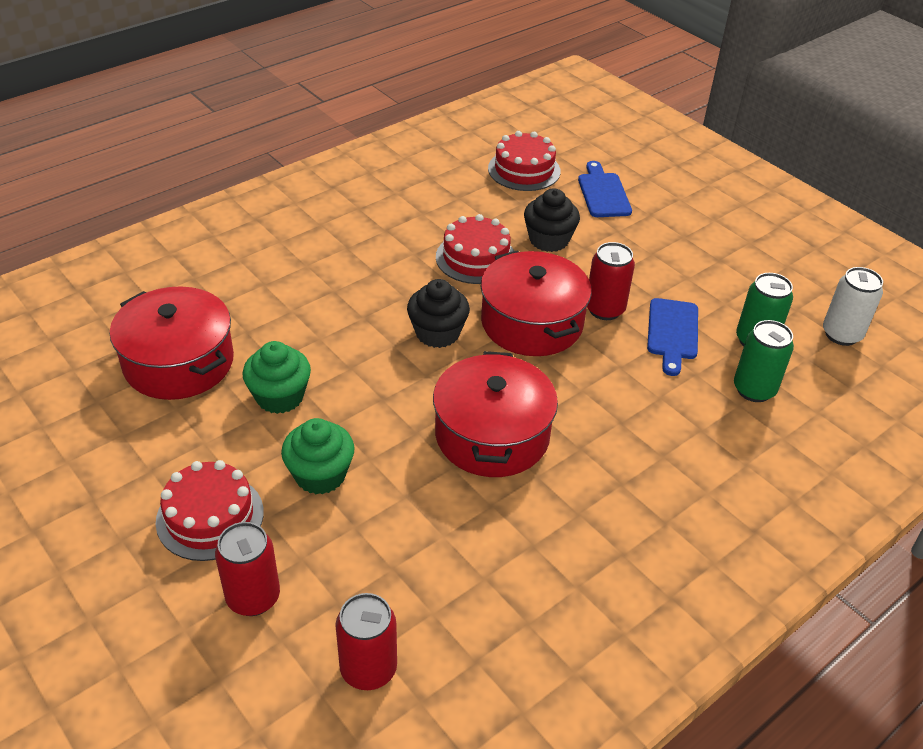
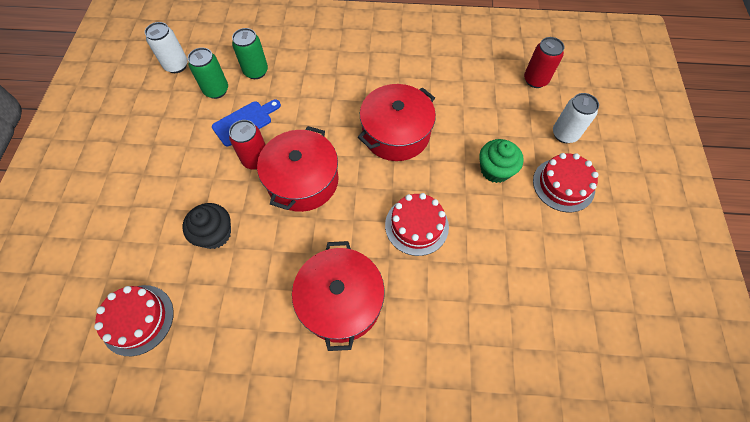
camera: 135 degrees left, 20 degrees up
(179, 362) = (526, 306): red pot -> red pot (341, 301)
(253, 597) = (564, 134): red can -> white can
(280, 397) = (482, 233): green cupcake -> none
(437, 333) = (359, 212): black cupcake -> none
(476, 258) = (274, 254): red cake -> red cake (416, 225)
(603, 193) = (127, 248): blue cutting board -> none

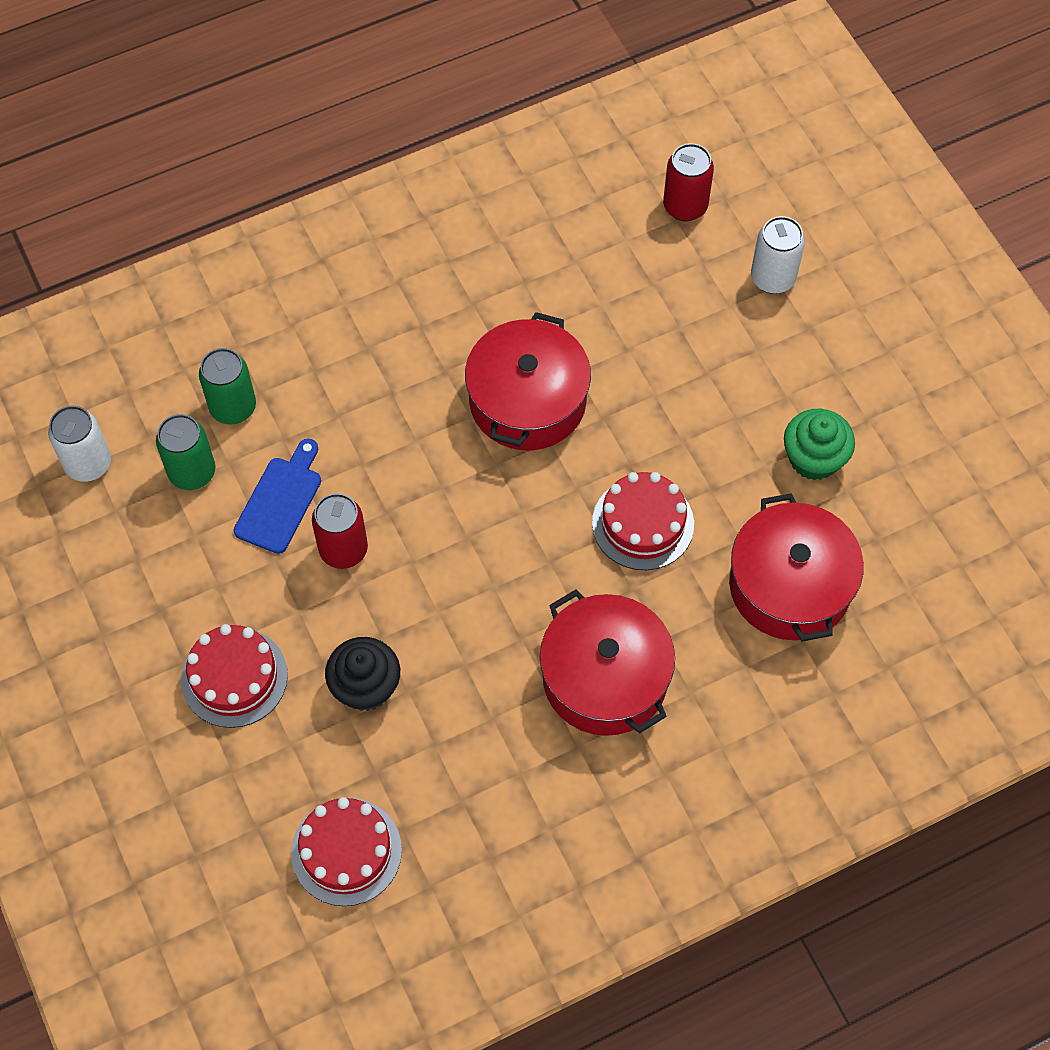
camera: 30 degrees left, 0 degrees up
(302, 180) = (437, 544): red pot -> red pot (790, 585)
(495, 170) = (704, 385): green cupcake -> green cupcake (814, 458)
(563, 185) = (809, 359): red cake -> red cake (234, 677)

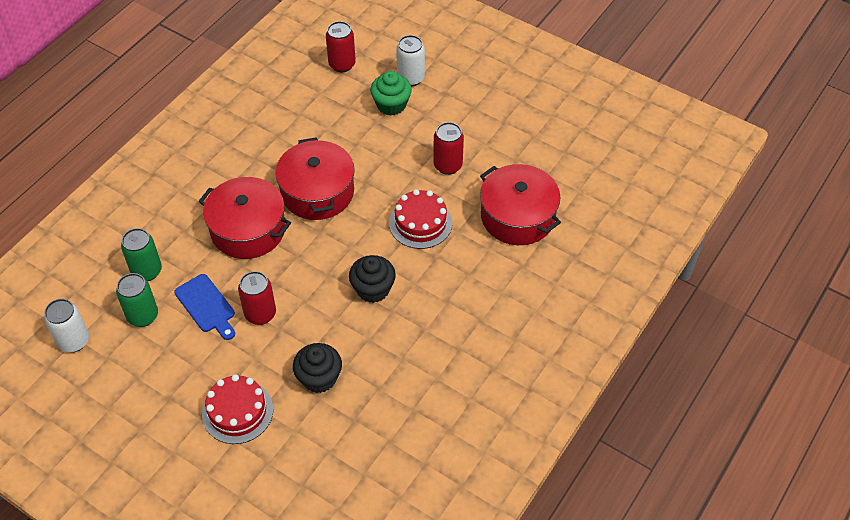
camera: 30 degrees left, 10 degrees down
(281, 500) = (206, 306): blue cutting board -> blue cutting board turned 150 degrees clockwise
(346, 851) = (364, 470): red cake -> none
(515, 592) = (373, 289): none -> black cupcake
(605, 677) = (451, 307): red pot -> red pot (248, 229)
(739, 451) = (448, 165): none -> red can
(814, 458) = (489, 152): green cupcake -> green cupcake (391, 105)

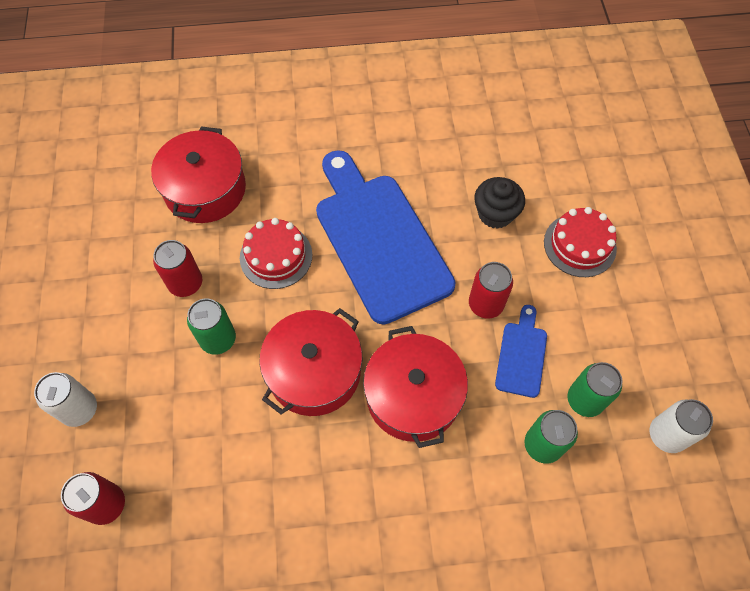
camera: 130 degrees left, 10 degrees up
(373, 289) = (379, 240): black cupcake -> blue cutting board
(390, 159) = (218, 339): none -> green can
(391, 105) = (137, 398): green cupcake -> none

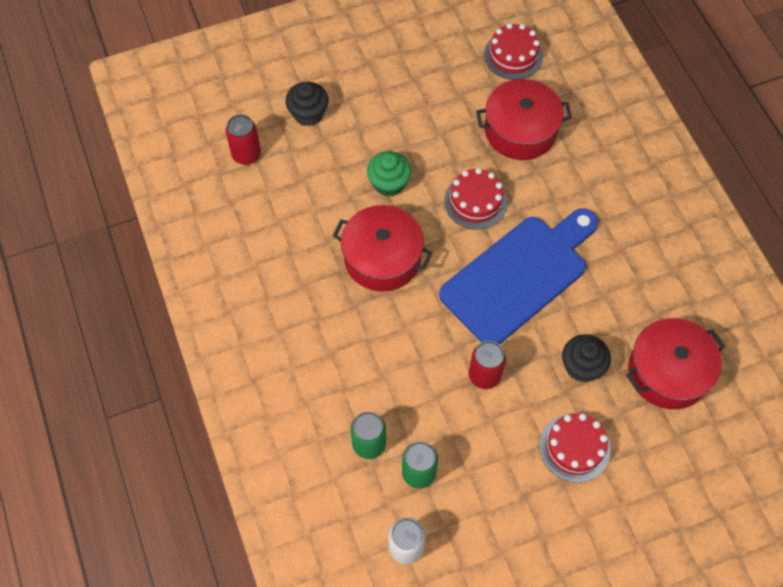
camera: 75 degrees right, 0 degrees up
(80, 409) = (308, 114): white can -> black cupcake
(106, 169) = (513, 55): none -> red cake
(186, 283) = (429, 146): red can -> none
(218, 339) = (389, 183): green can -> green cupcake
(413, 396) = (383, 335): red pot -> red pot (668, 372)
(522, 355) = (445, 414): blue cutting board -> none

